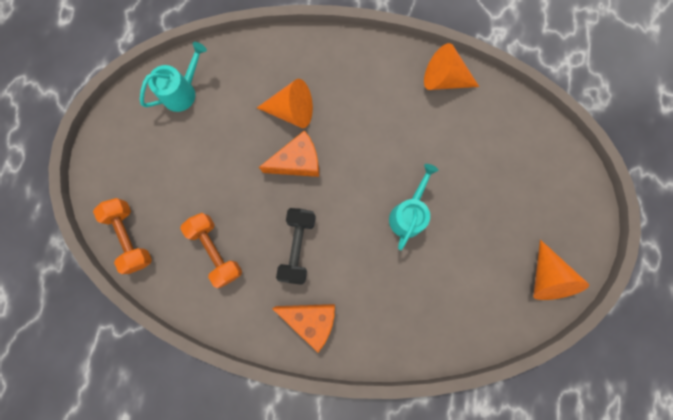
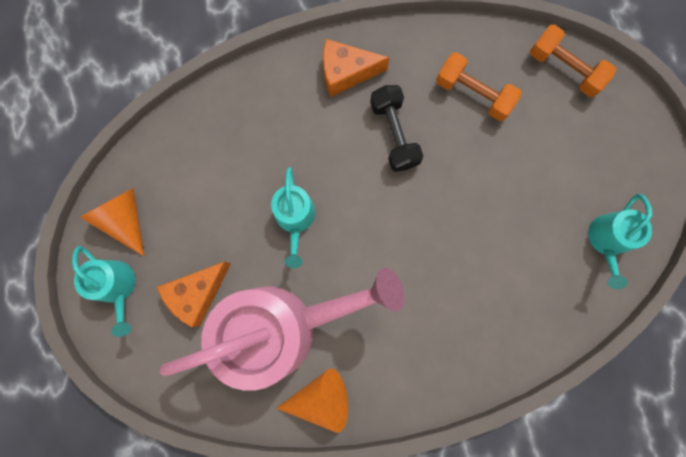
camera: 155 degrees right, 0 degrees up
(291, 111) = (475, 275): orange cone -> none
(297, 161) = (439, 221): orange cheese -> orange cheese (197, 293)
(451, 138) = (283, 326): none -> pink watering can
(568, 224) = (118, 287): none -> turquoise watering can

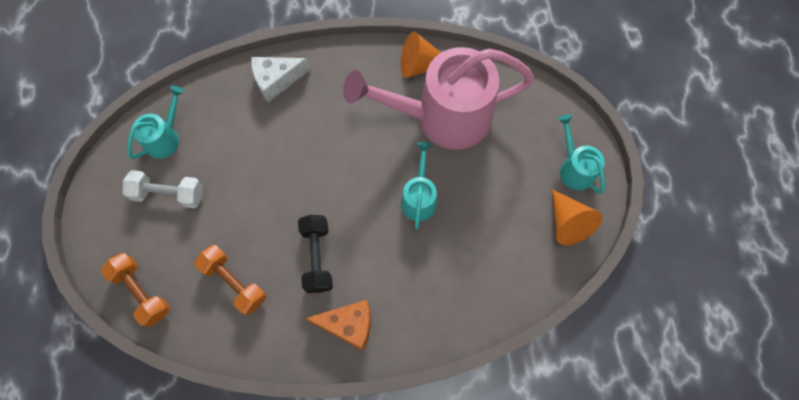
camera: 170 degrees left, 10 degrees down
(197, 293) = (508, 152): orange cheese -> none
(498, 342) = (276, 80): none -> white cheese
(576, 175) = (169, 194): none -> white dumbbell

